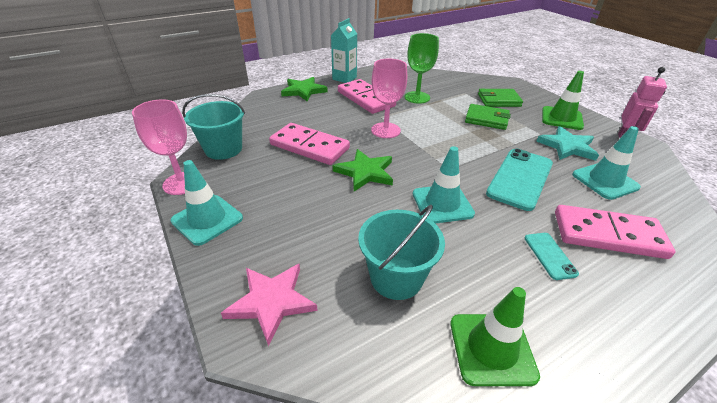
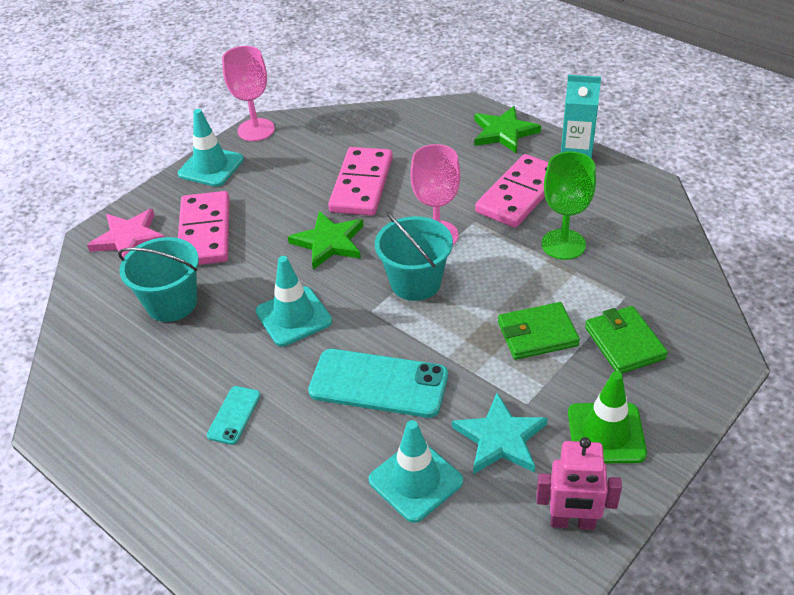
camera: 75 degrees right, 5 degrees up
(223, 149) = (325, 128): turquoise bucket -> turquoise bucket (415, 282)
(486, 119) = (537, 334): green wallet -> green wallet turned 75 degrees clockwise
(491, 348) = (108, 376): green traffic cone -> none
(549, 255) = (234, 415): turquoise phone -> turquoise phone turned 45 degrees counterclockwise
(608, 234) = (289, 472): pink domino -> pink domino (205, 232)

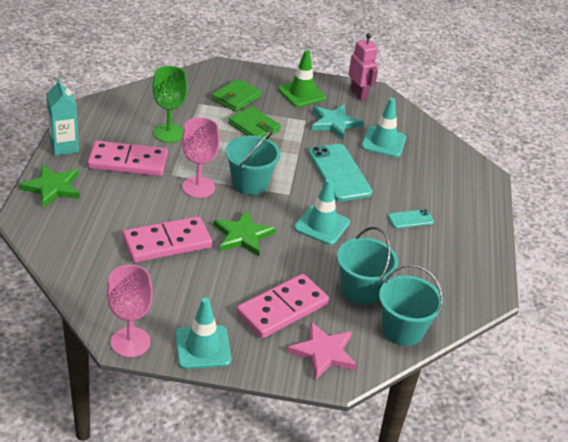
camera: 130 degrees left, 5 degrees down
(93, 310) = (403, 330): none -> turquoise bucket

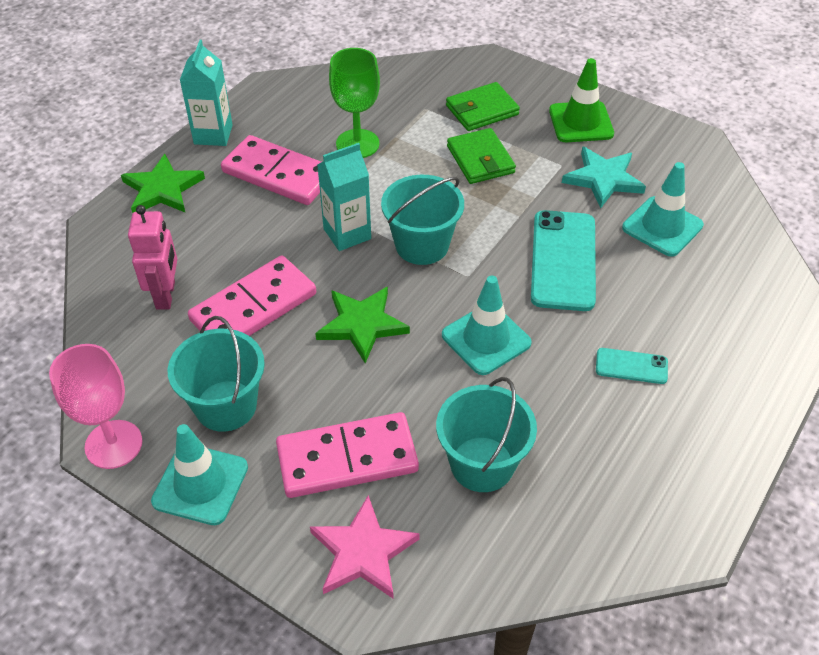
camera: 30 degrees right, 10 degrees up
(167, 243) = (254, 307): pink domino -> pink domino turned 45 degrees counterclockwise
(198, 187) = (347, 234): pink goblet -> turquoise carton
(359, 94) = (668, 140): pink robot -> pink robot (166, 295)
(403, 330) = (507, 554): turquoise bucket -> turquoise bucket (226, 406)

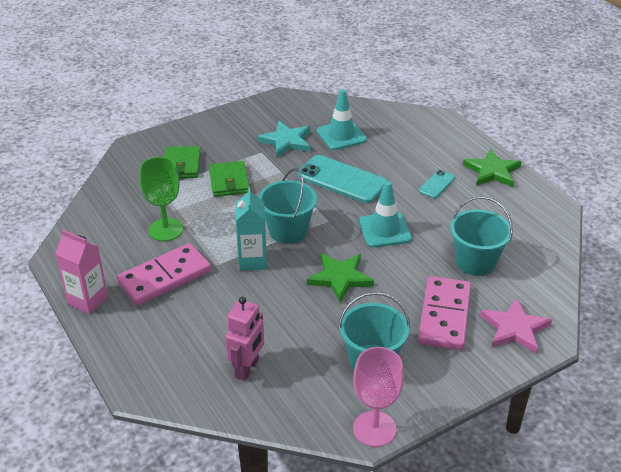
camera: 65 degrees left, 10 degrees down
(162, 189) = (128, 344): green star -> green star (492, 171)
(166, 295) = (247, 368): pink robot -> pink robot turned 90 degrees clockwise
(200, 484) = (431, 390): turquoise traffic cone -> none
(213, 134) = (88, 300): turquoise carton -> pink carton
(254, 307) = (291, 325): pink domino -> none
(480, 159) = (229, 181): green wallet -> green wallet turned 75 degrees clockwise
(581, 122) = (229, 131): green traffic cone -> none

